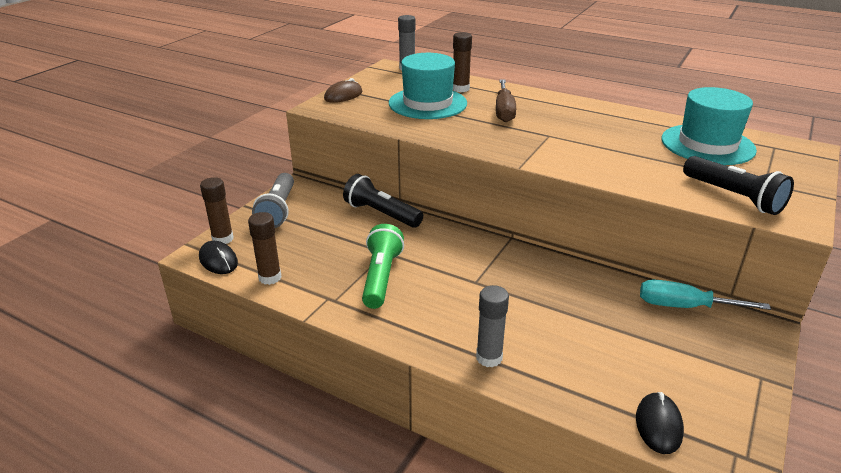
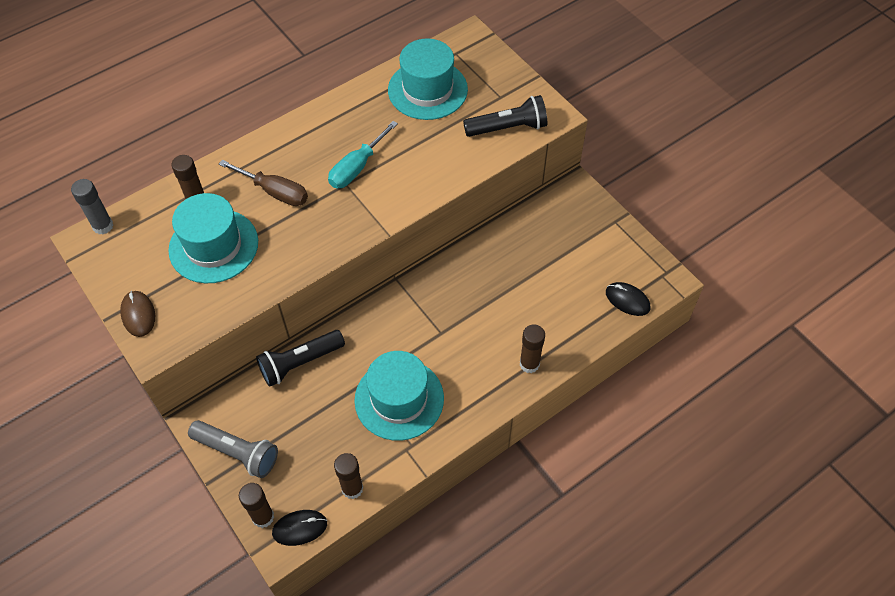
camera: 65 degrees left, 25 degrees up
(381, 277) = (399, 399): green flashlight -> turquoise hat
(489, 358) = (529, 364): grey glue stick -> brown glue stick
(684, 306) = (535, 217): turquoise screwdriver -> turquoise screwdriver (357, 167)

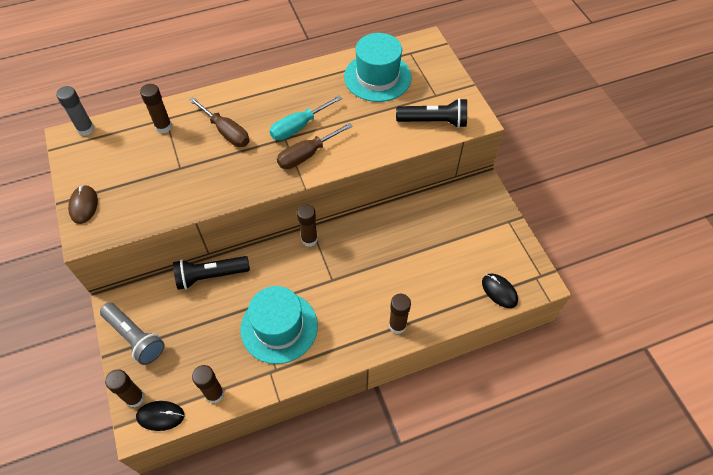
camera: 15 degrees right, 0 degrees up
(213, 246) = (163, 164): turquoise hat -> none
(378, 197) = (307, 155): none -> brown screwdriver
(400, 294) = (309, 239): none -> brown glue stick

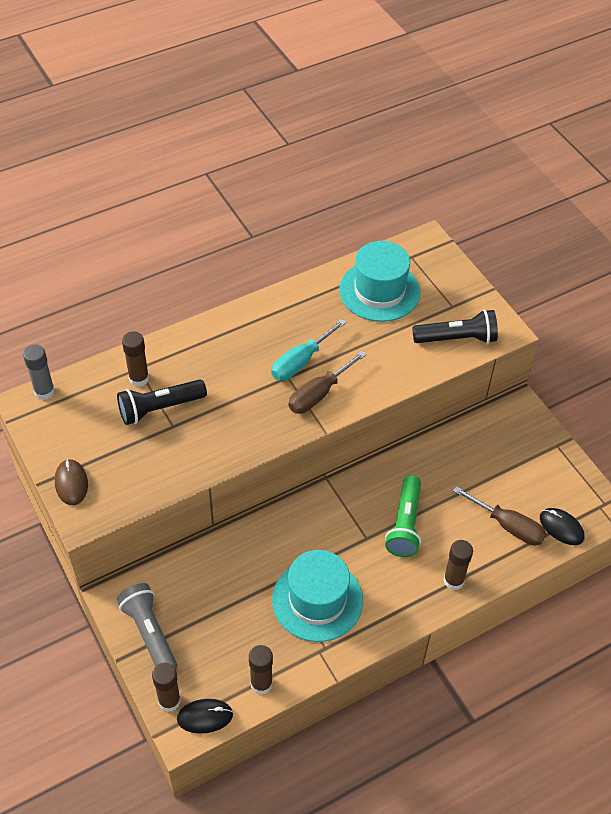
camera: 10 degrees left, 5 degrees down
(135, 337) = (150, 633): grey flashlight -> grey flashlight turned 150 degrees counterclockwise
(211, 276) = (221, 551): black flashlight -> black flashlight (160, 408)
(226, 132) = (216, 377): brown screwdriver -> brown screwdriver (508, 526)
(309, 239) = (328, 494): brown glue stick -> none
(367, 272) = (405, 524): none -> green flashlight

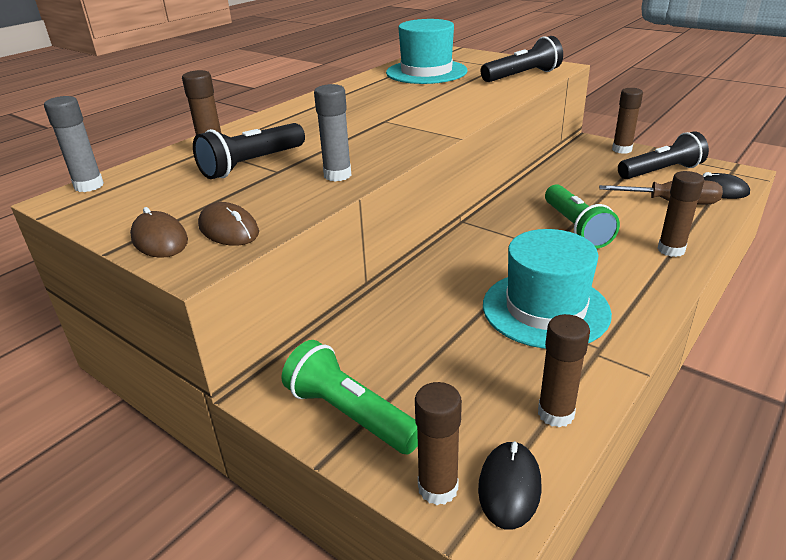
camera: 20 degrees left, 20 degrees down
(114, 490) = (228, 229): none -> brown mouse
(150, 633) = (350, 414): grey flashlight -> green flashlight
(205, 717) = (509, 487): black mouse -> black mouse turned 45 degrees counterclockwise
(210, 451) = (337, 175): none -> grey glue stick
(301, 361) = (389, 111): turquoise screwdriver -> none
(319, 394) = (427, 121): brown screwdriver -> none
(536, 430) = (622, 150): none -> brown glue stick
(539, 480) = (661, 172): none -> black flashlight

